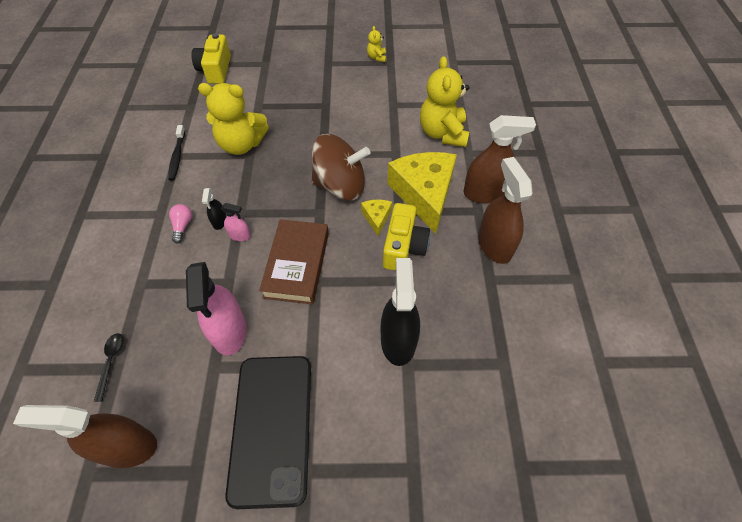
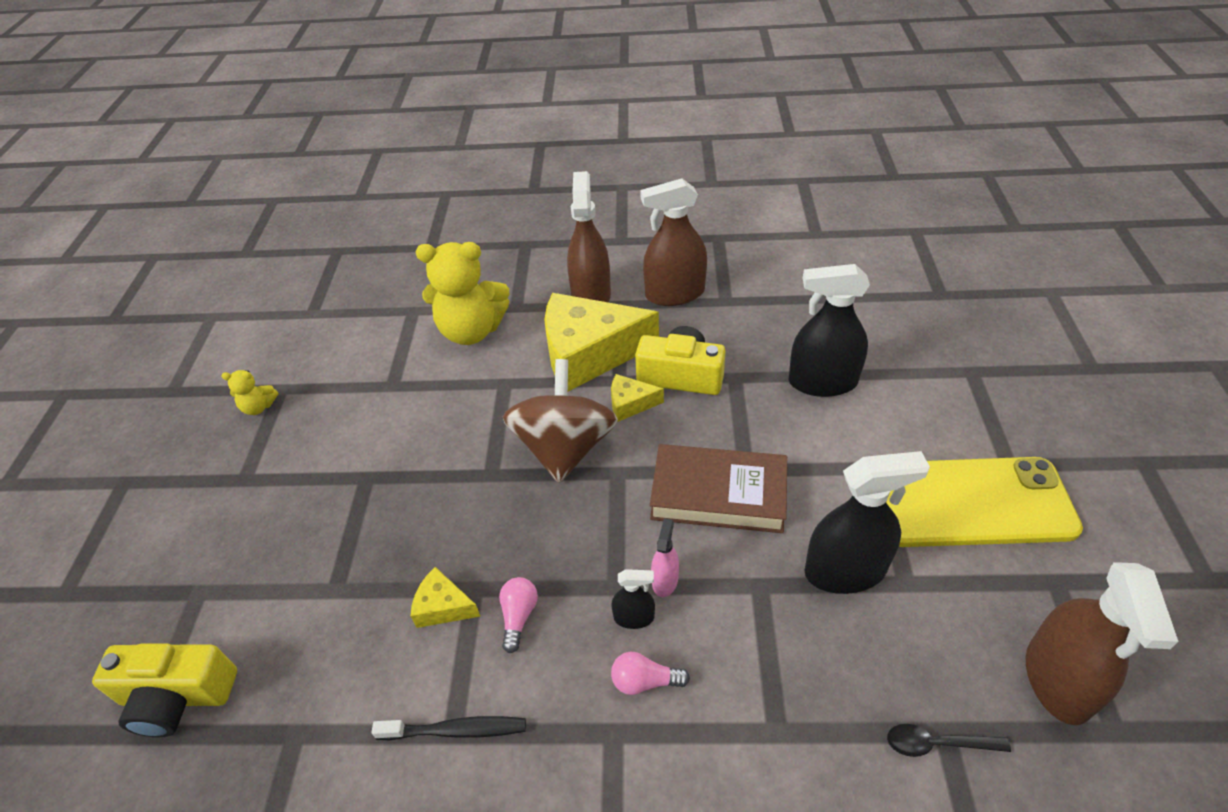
camera: 85 degrees left, 10 degrees down
(229, 331) = (845, 571): pink spray bottle -> black spray bottle
(230, 173) = (518, 616): none -> pink light bulb
(241, 144) = (443, 606): yellow teddy bear -> yellow cheese
(272, 427) = (970, 502): black phone -> yellow phone

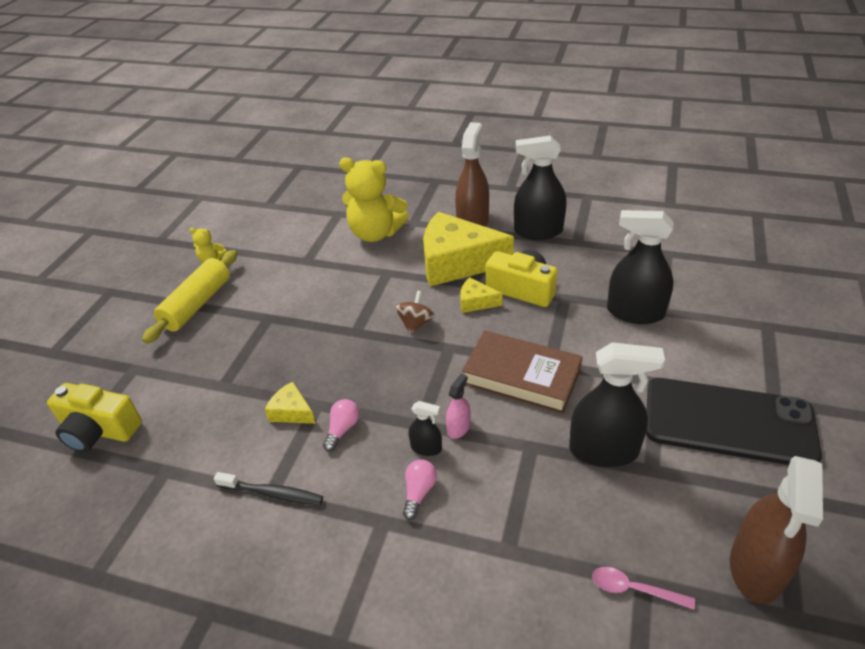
camera: 15 degrees right, 5 degrees down
(260, 477) = (197, 304): none -> yellow rolling pin
(565, 448) = (415, 323): brown spinning top -> brown spinning top, size x0.47
(645, 681) = (419, 492): pink light bulb -> pink light bulb turned 90 degrees clockwise
(675, 294) = (538, 231): brown spray bottle -> black spray bottle
(937, 743) = (634, 589): black spoon -> pink spoon
(970, 502) = (728, 422): yellow phone -> black phone

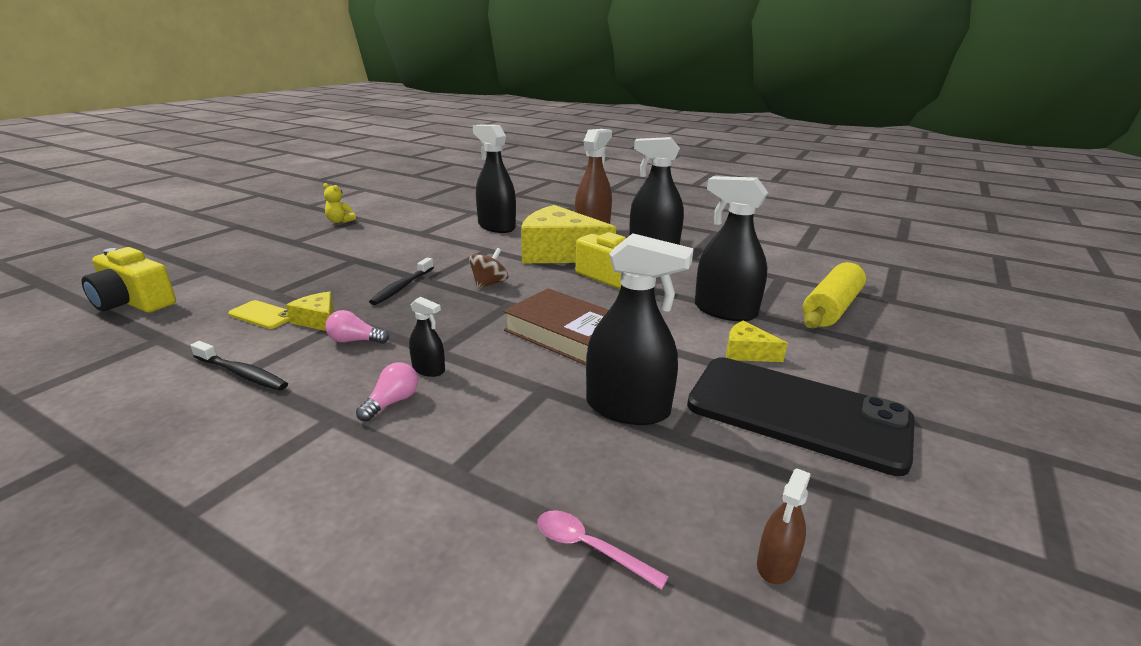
camera: 10 degrees right, 15 degrees down
(197, 304) = (301, 243): yellow rolling pin -> yellow rolling pin (831, 308)
(236, 417) = (263, 315): none -> yellow phone
(339, 348) = (402, 287): none -> black toothbrush
(342, 429) = (355, 341): pink light bulb -> pink light bulb turned 120 degrees counterclockwise
(375, 233) = (496, 226): yellow teddy bear -> black spray bottle
(458, 428) = (475, 361): pink spray bottle -> none
(476, 302) = (559, 279): yellow cheese -> yellow cheese (747, 352)
(756, 568) = (776, 564): brown spray bottle -> brown spray bottle, size x0.48

